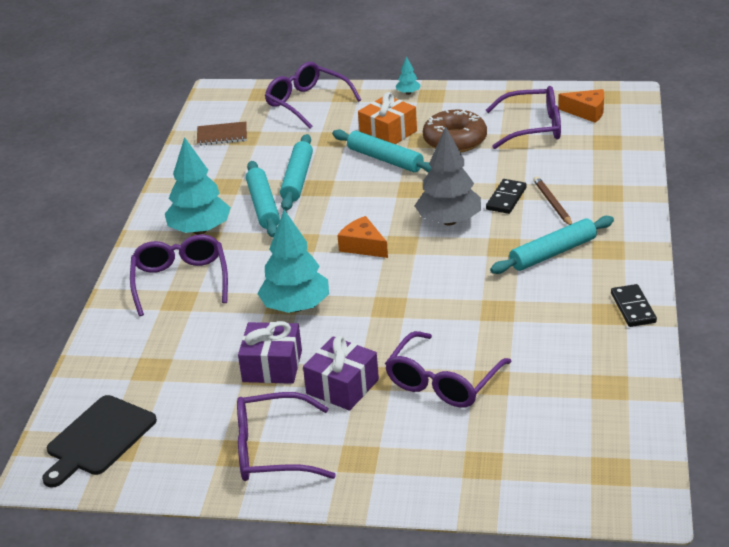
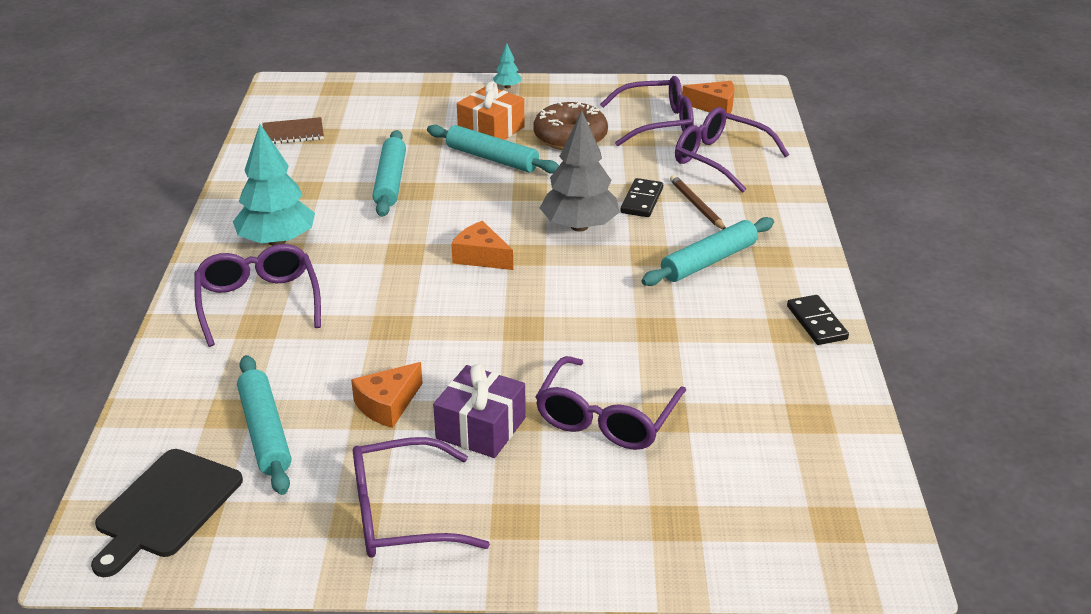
camera: 10 degrees left, 0 degrees up
(263, 206) = (352, 212): turquoise rolling pin -> turquoise rolling pin (265, 432)
(272, 366) = (387, 405): purple gift -> orange cheese
(296, 307) = (408, 331): turquoise tree -> none
(307, 103) = (391, 97): purple glasses -> purple glasses (721, 159)

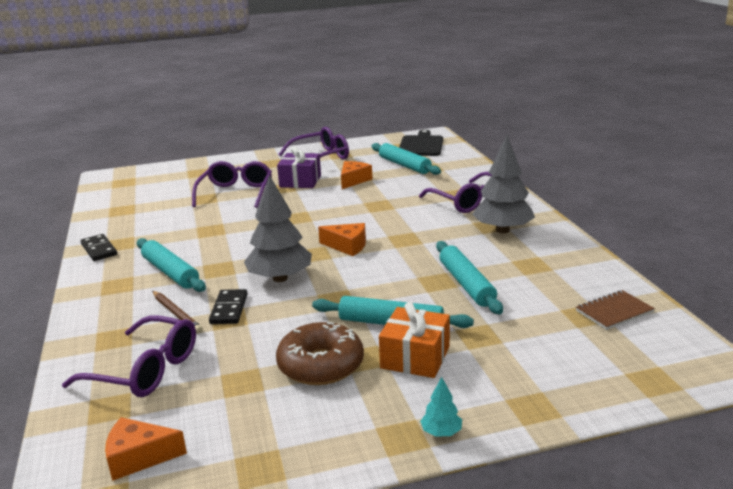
camera: 165 degrees right, 10 degrees down
(277, 241) = (502, 230): turquoise tree -> grey tree
(656, 123) = (221, 408): purple glasses -> none
(708, 261) = (170, 272): turquoise rolling pin -> turquoise rolling pin turned 75 degrees counterclockwise

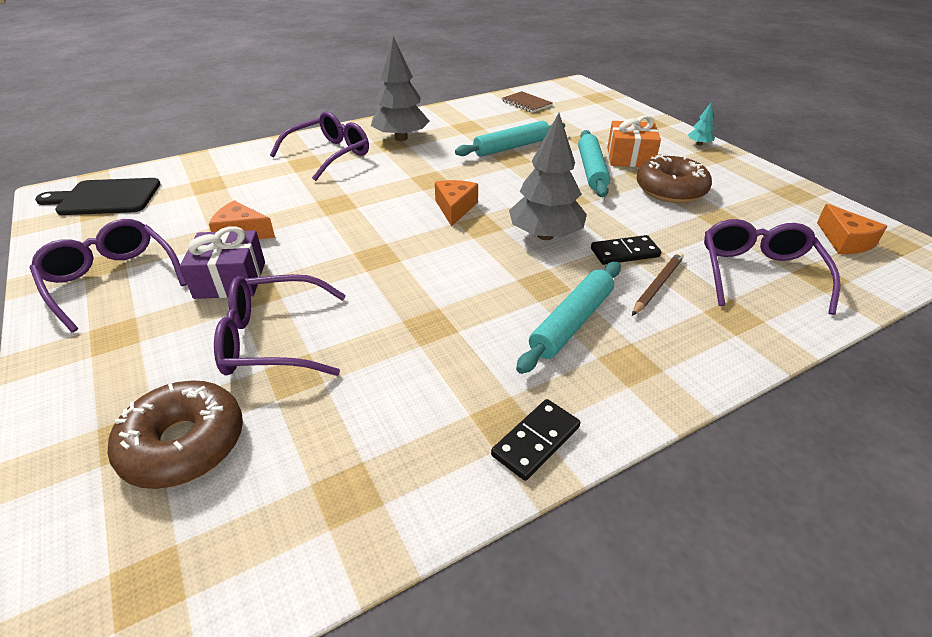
camera: 105 degrees left, 15 degrees up
(182, 181) = (184, 444): none -> brown donut
(404, 165) = (191, 201): turquoise rolling pin -> none

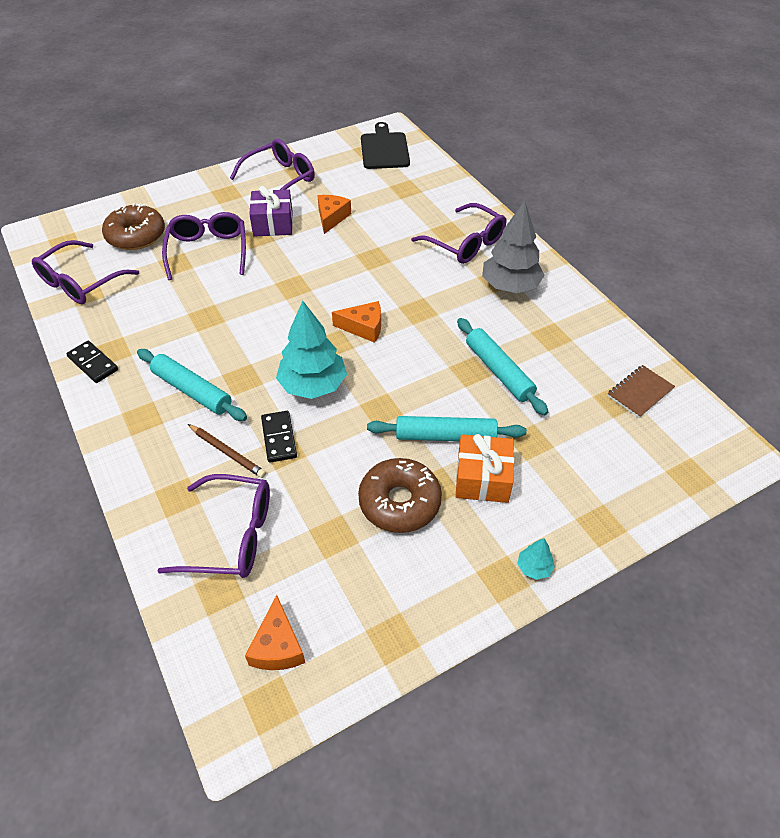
camera: 90 degrees right, 10 degrees up
(310, 510) = (81, 282): none -> purple glasses
(545, 235) = (313, 385): grey tree -> turquoise tree
(845, 241) = (277, 646): orange cheese -> orange cheese turned 75 degrees counterclockwise

